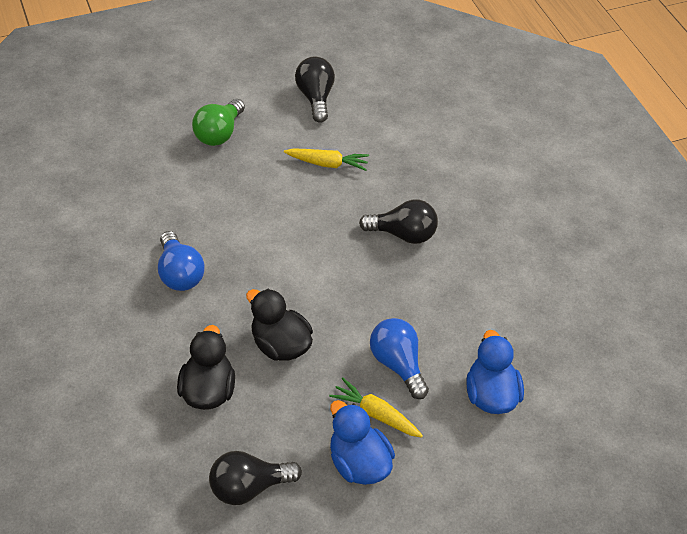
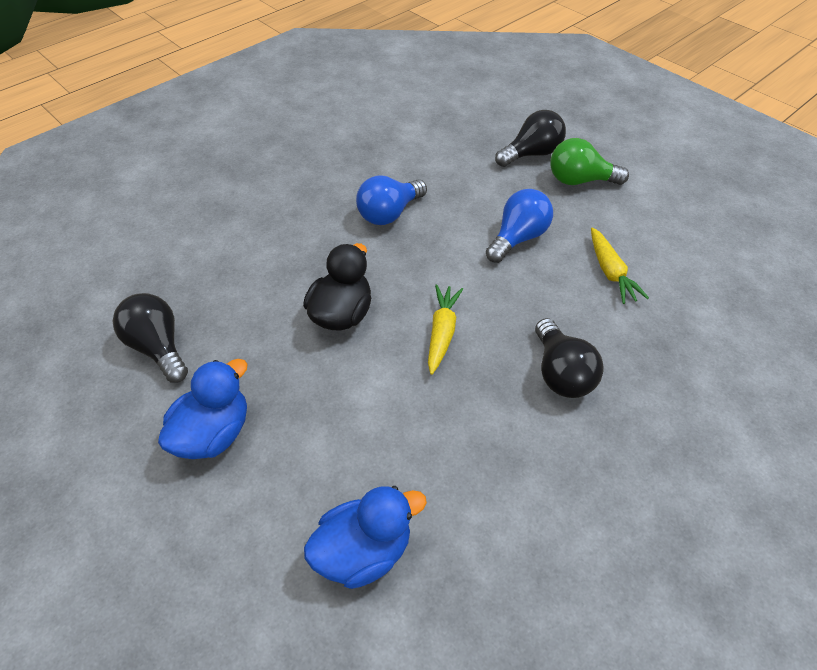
camera: 70 degrees right, 0 degrees up
(208, 390) = (262, 279): black duck -> none
(315, 97) = (695, 232): black light bulb -> black light bulb (531, 154)
(376, 414) = (285, 429): yellow carrot -> yellow carrot (442, 332)
(397, 364) = (365, 429): blue light bulb -> blue light bulb (518, 238)

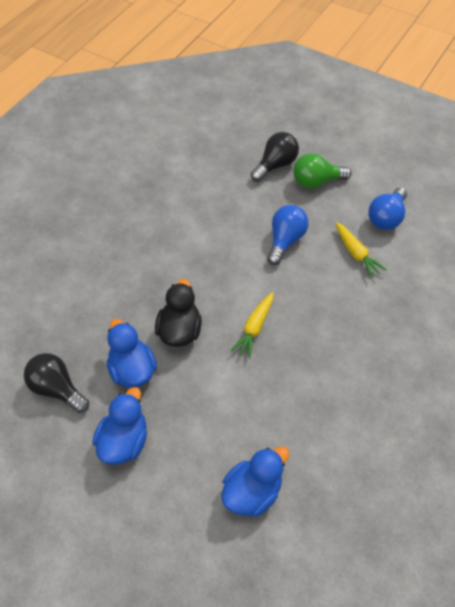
camera: 15 degrees left, 5 degrees up
(262, 347) = (132, 370): none -> blue duck
(389, 213) = (186, 240): blue light bulb -> blue light bulb (386, 218)
(442, 332) = (254, 328): yellow carrot -> yellow carrot turned 150 degrees counterclockwise
(561, 373) = (342, 339): black light bulb -> none

